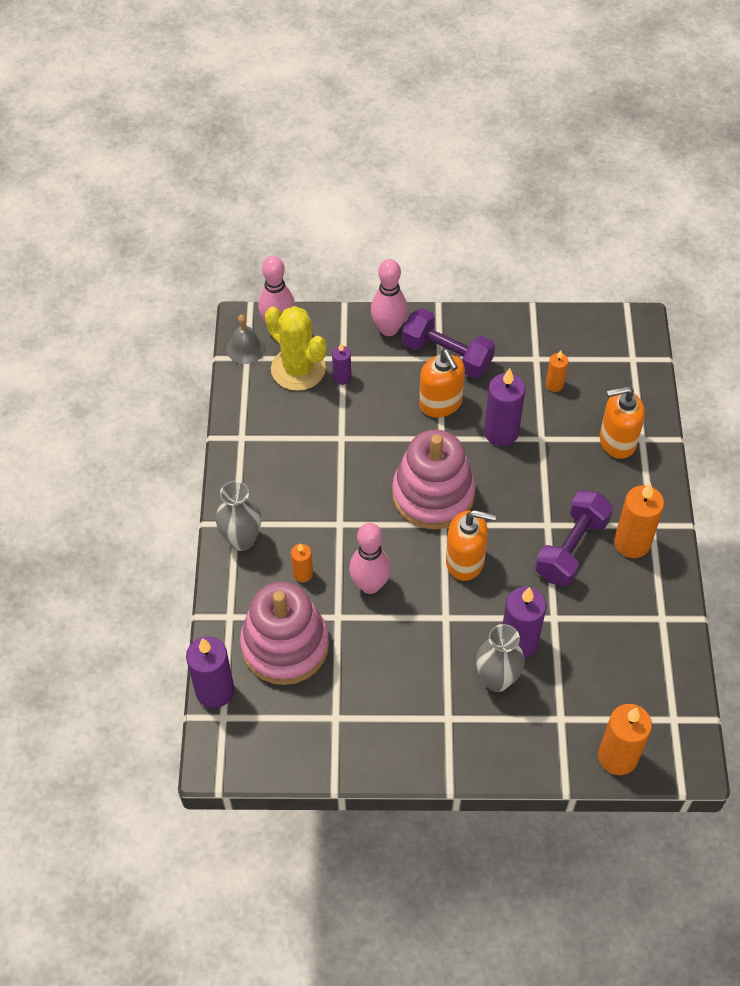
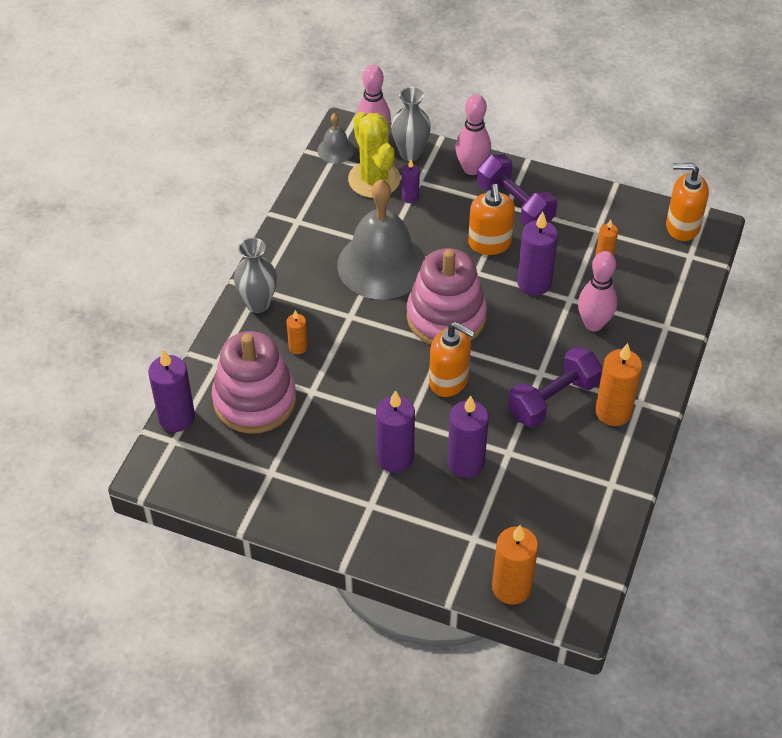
camera: 20 degrees right, 5 degrees down
(346, 459) = (381, 265): none -> grey bell
(370, 585) = (353, 374): pink bowling pin -> pink bowling pin (593, 324)
(449, 660) = (395, 458): none -> purple candle
(497, 680) = (430, 487): grey vase -> grey vase (410, 153)
(617, 441) = (640, 321): orange soap dispenser -> orange soap dispenser (682, 226)

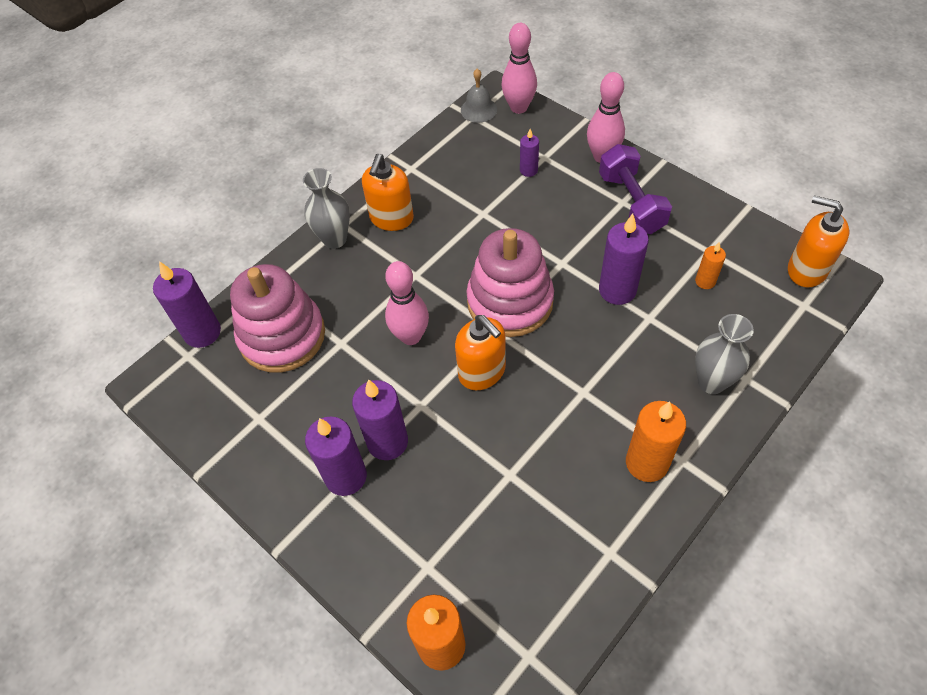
camera: 25 degrees right, 5 degrees up
(298, 347) = (350, 293): orange candle -> none
(374, 179) = (501, 145): yellow cactus -> none
(381, 265) = (470, 231): grey bell -> none
(410, 153) = (548, 128): grey vase -> grey vase (711, 382)
(465, 463) = (458, 472): purple candle -> purple candle (346, 476)
(489, 243) = (588, 236): orange soap dispenser -> orange soap dispenser (391, 218)
(553, 399) = (584, 427): purple dumbbell -> none
(593, 324) = (664, 353): pink bowling pin -> pink bowling pin (411, 336)

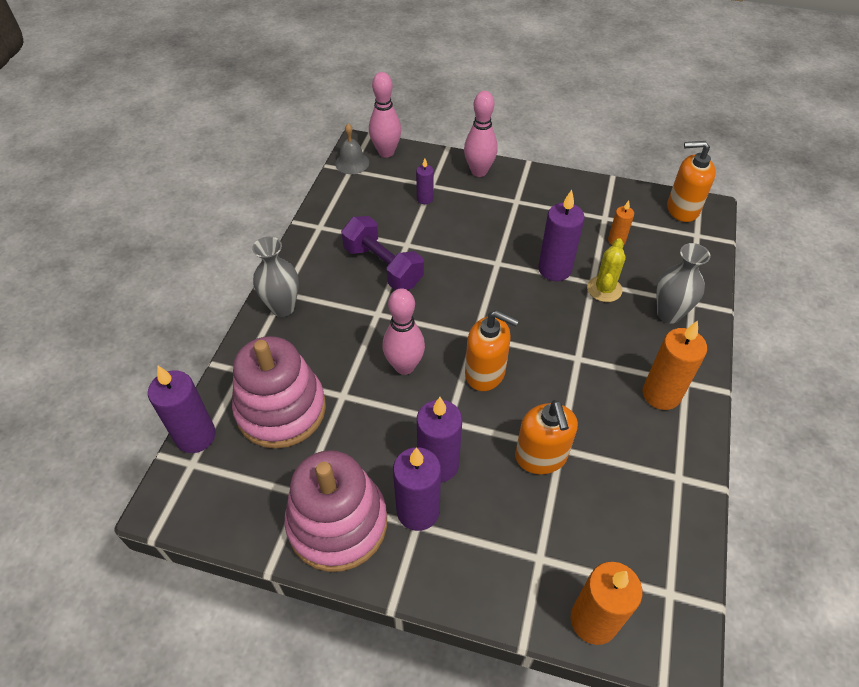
camera: 30 degrees left, 5 degrees down
(391, 218) = (327, 273): orange soap dispenser -> orange soap dispenser (541, 457)
(510, 302) = (473, 307): pink stacking toy -> pink stacking toy (337, 523)
(631, 203) = (524, 200): purple dumbbell -> purple dumbbell (383, 266)
(657, 330) = (604, 289): none -> yellow cactus

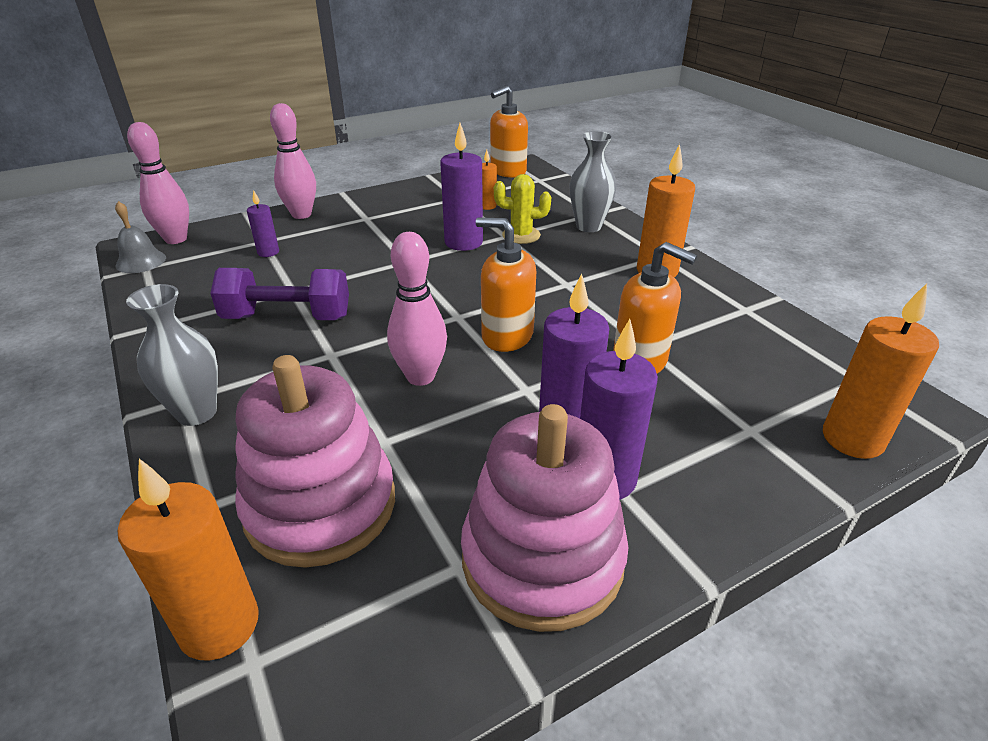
camera: 45 degrees left, 15 degrees down
(195, 436) = (219, 625): purple candle -> orange candle
(485, 373) = (507, 336): orange soap dispenser -> orange soap dispenser turned 135 degrees counterclockwise
(604, 289) = (521, 235): yellow cactus -> yellow cactus turned 60 degrees counterclockwise

